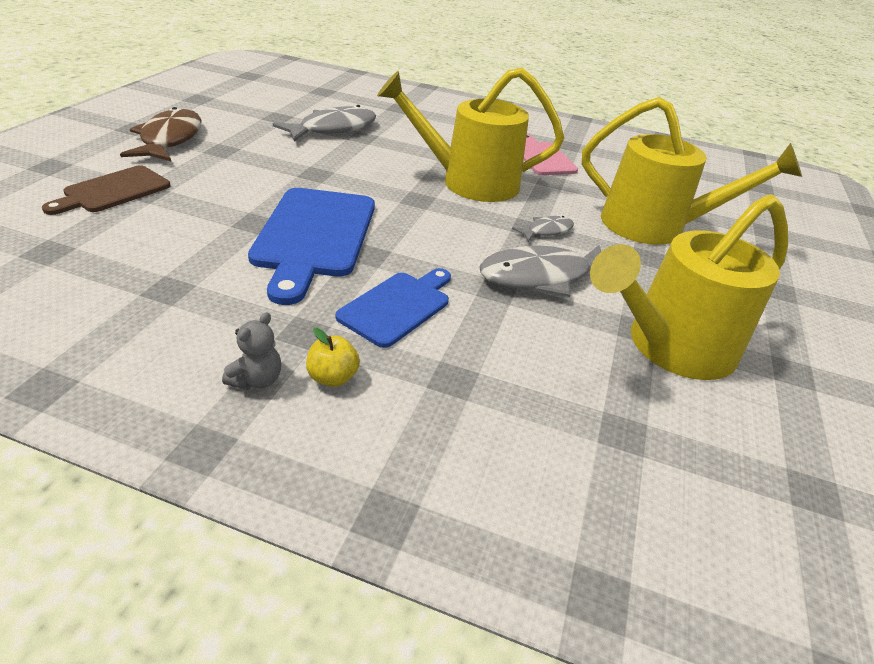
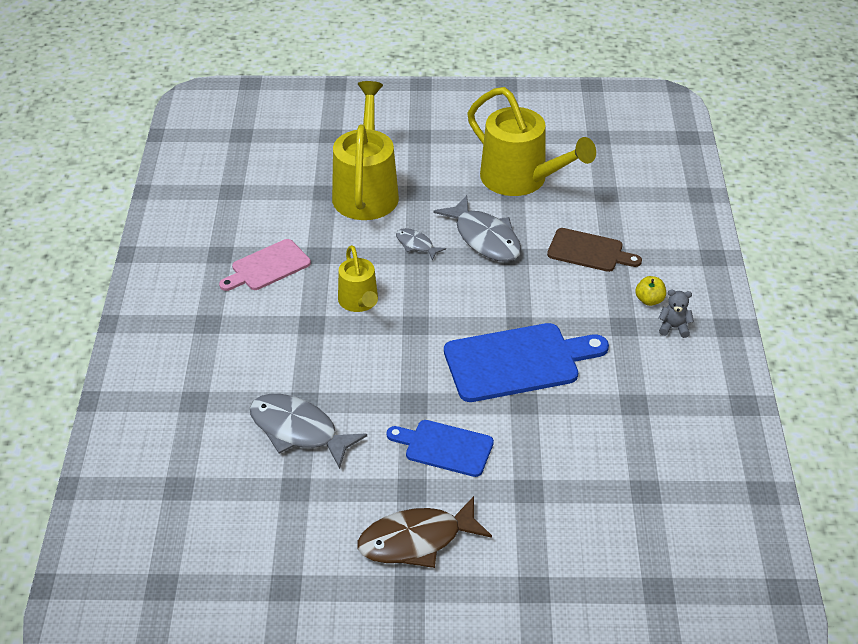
camera: 105 degrees left, 5 degrees up
(113, 191) = (542, 513): brown cutting board -> brown cutting board (589, 251)
(398, 306) = (568, 294): blue cutting board -> blue cutting board (445, 447)
(469, 182) = (359, 302): yellow watering can -> yellow watering can, size x0.56

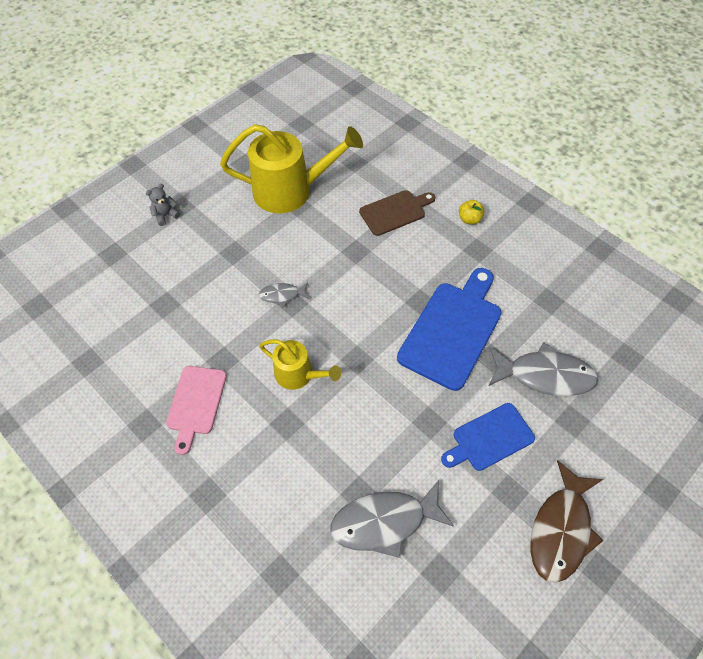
camera: 45 degrees left, 15 degrees up
(366, 191) = (195, 279): yellow watering can -> none
(485, 238) = (321, 253): grey fish -> grey fish (545, 375)
(674, 327) = (505, 227): grey teddy bear -> grey teddy bear (165, 215)

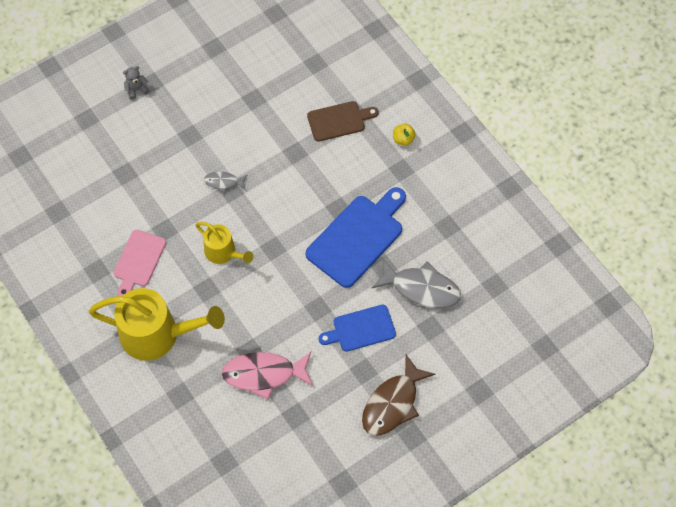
camera: 10 degrees right, 5 degrees up
(291, 190) = (251, 83): yellow watering can -> yellow watering can (158, 334)
(384, 522) = (264, 374): grey fish -> pink fish

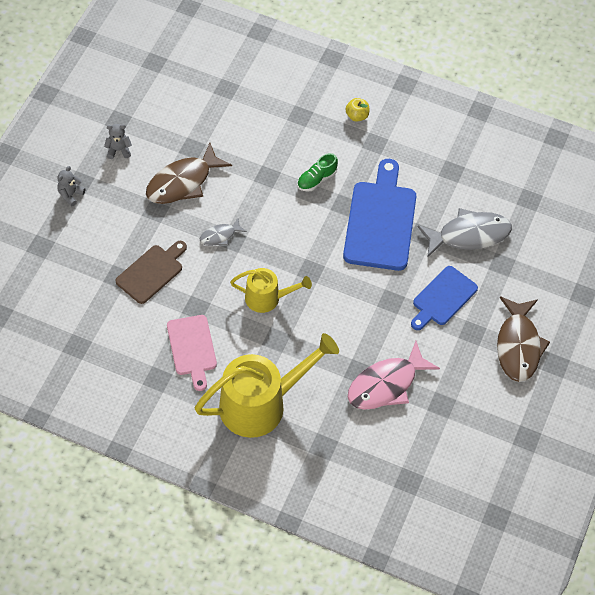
camera: 35 degrees left, 5 degrees down
(197, 72) = (118, 150): none -> grey teddy bear
(227, 123) = (183, 182): none -> brown fish
(332, 176) = (316, 179): none -> green shoe
(339, 121) = (286, 128): brown cutting board -> brown cutting board (151, 272)

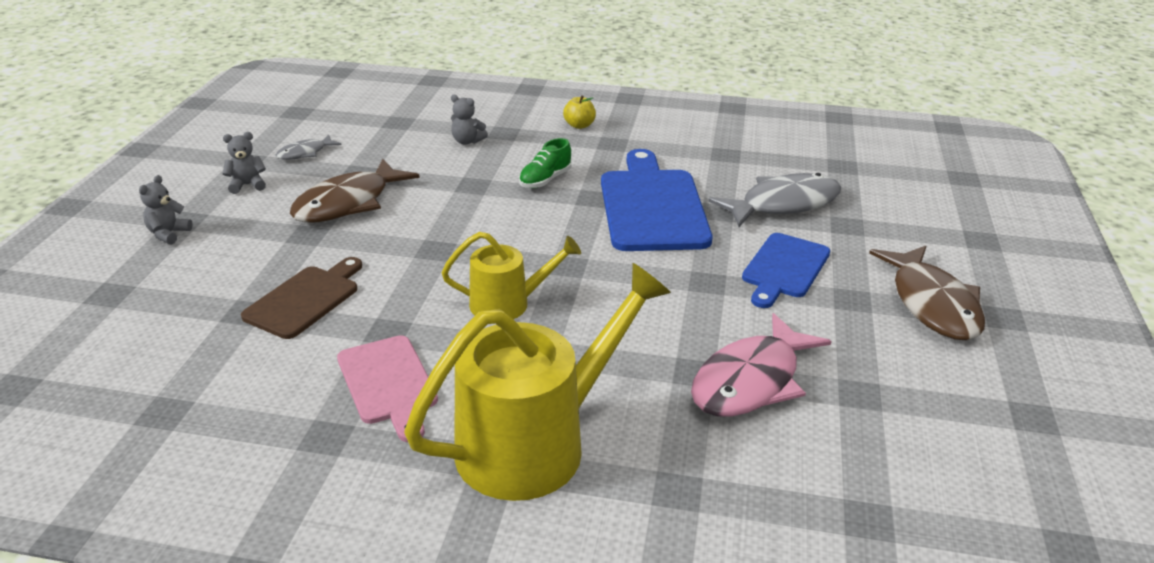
camera: 10 degrees left, 25 degrees down
(220, 236) = (414, 247): grey fish -> grey fish (305, 153)
(272, 123) = (467, 141): none -> grey teddy bear

